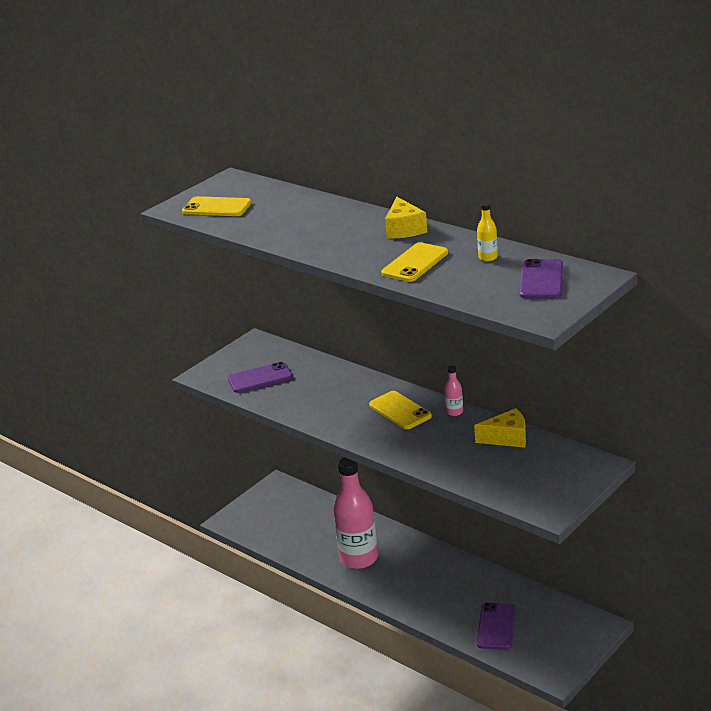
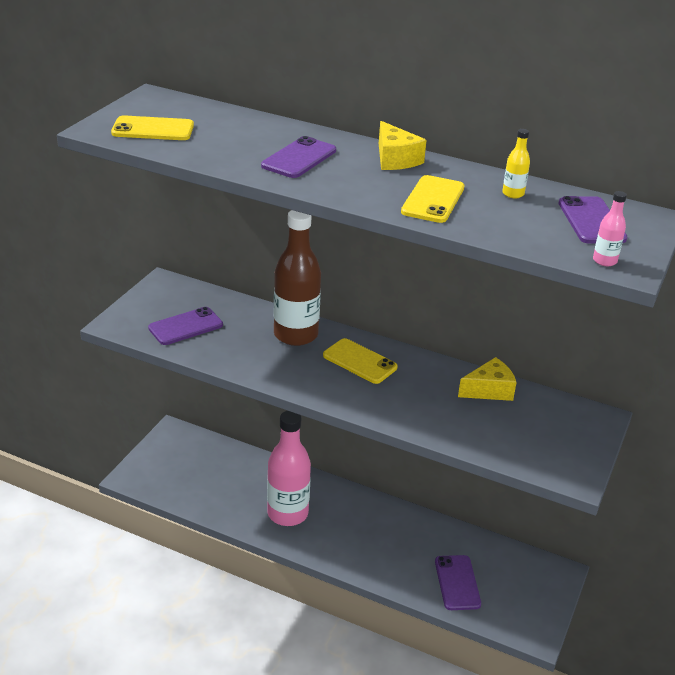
camera: 20 degrees left, 5 degrees up
(323, 229) = (299, 158): none -> purple phone
(352, 387) = (296, 335): none -> brown bottle
(454, 412) = (419, 361): pink bottle -> pink bottle (604, 261)

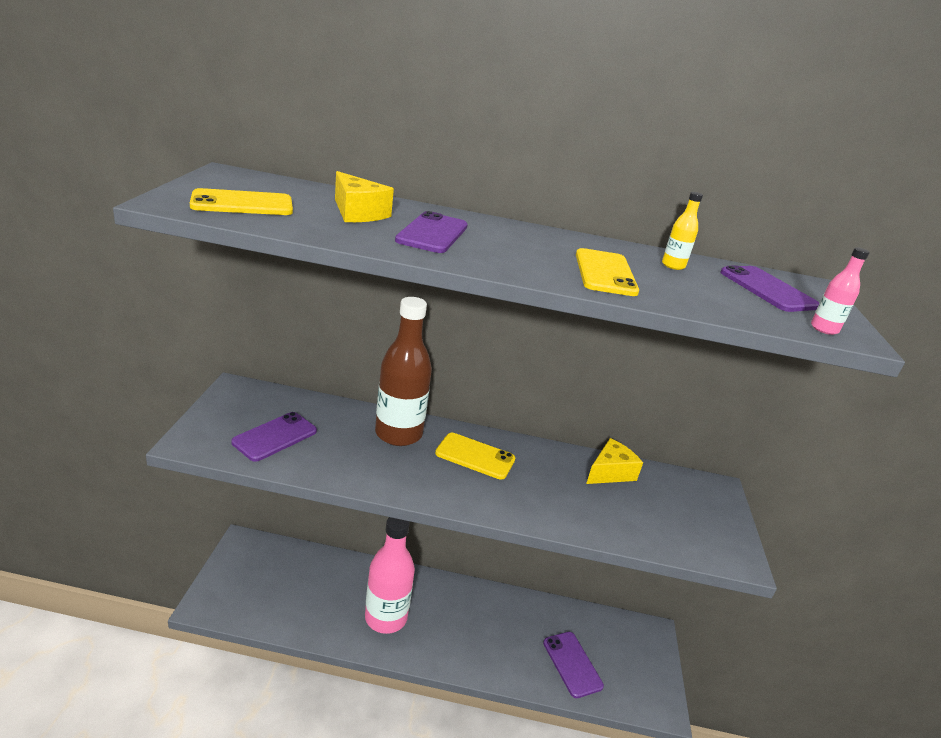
camera: 20 degrees left, 5 degrees down
(395, 159) = (533, 234): yellow cheese -> yellow cheese (358, 213)

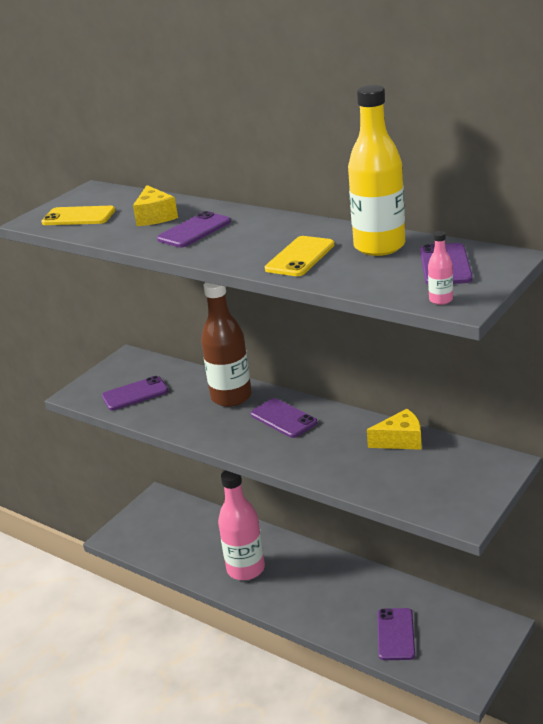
camera: 35 degrees right, 0 degrees up
(475, 456) = (283, 418): yellow phone -> purple phone
(673, 266) = (379, 246): yellow bottle -> yellow bottle, size x2.46

